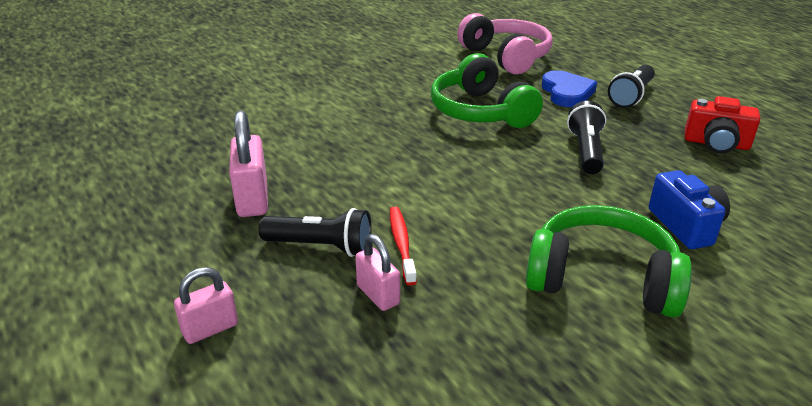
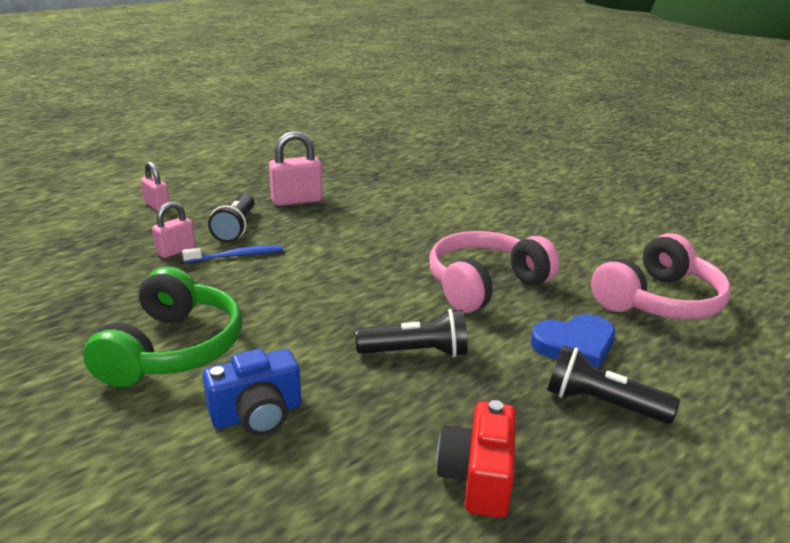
camera: 80 degrees right, 5 degrees down
(401, 244) = (237, 256): red toothbrush -> blue toothbrush
(481, 111) = (485, 285): green headphones -> pink headphones

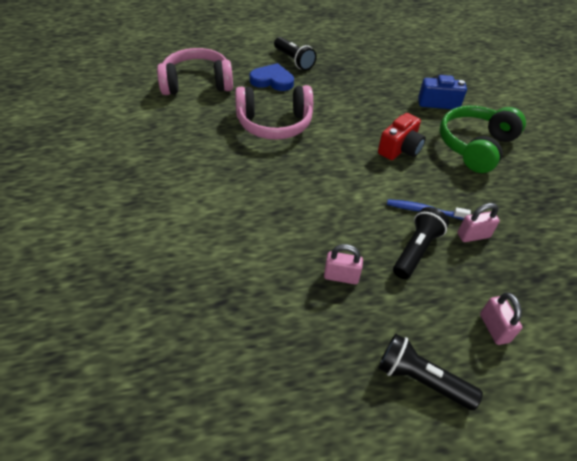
camera: 150 degrees left, 20 degrees up
(297, 200) = (341, 276): pink padlock -> pink padlock, size x0.63
(416, 352) = (350, 102): black flashlight -> black flashlight (421, 379)
(478, 477) = (365, 59): red camera -> red camera (400, 149)

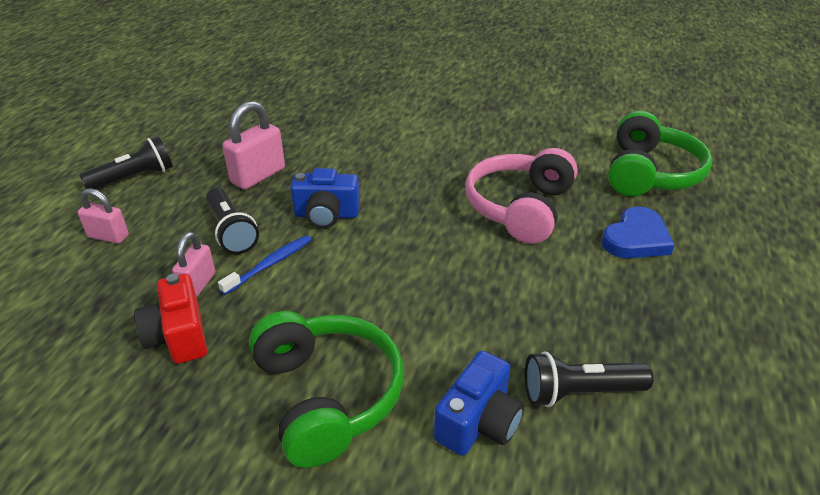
camera: 120 degrees right, 10 degrees down
(197, 83) = (649, 173): pink headphones -> green headphones
(294, 60) = (700, 283): black flashlight -> black flashlight (579, 392)
(341, 276) = (258, 176): pink padlock -> pink padlock, size x1.58
(354, 207) = (326, 215): none -> blue camera
(400, 149) = (389, 299): red camera -> red camera (178, 336)

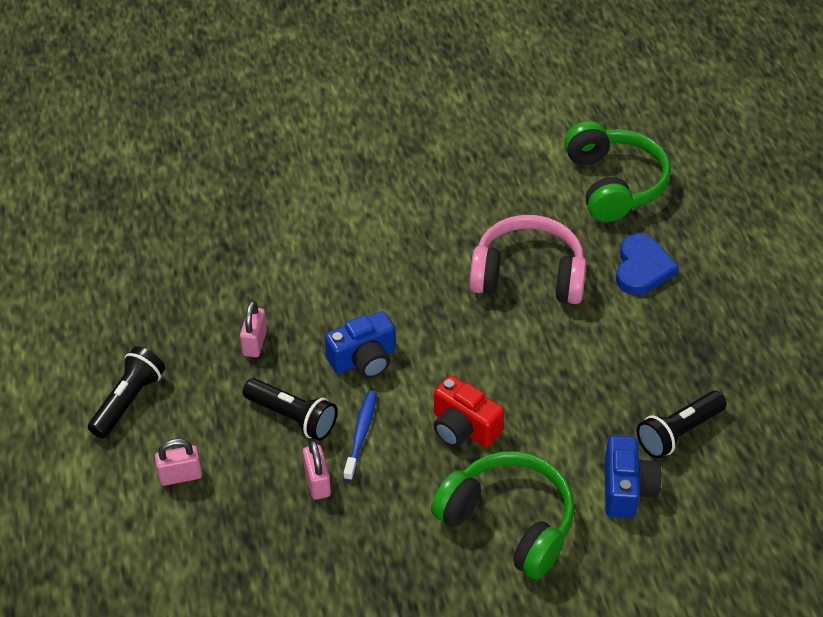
camera: 30 degrees left, 10 degrees up
(178, 336) = (349, 534): red camera -> red camera (463, 428)
(258, 176) = (255, 343): pink padlock -> pink padlock, size x0.63
(520, 208) = (528, 275): pink headphones -> pink headphones turned 105 degrees clockwise

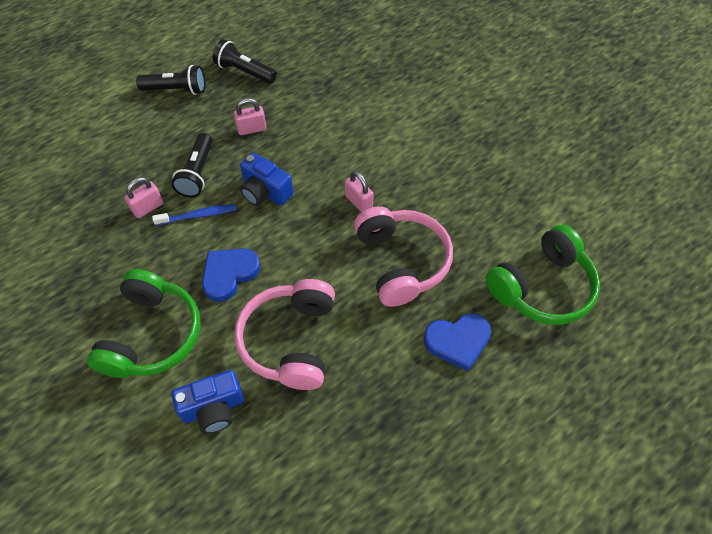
camera: 65 degrees right, 10 degrees up
(180, 476) = (128, 137): pink padlock -> pink padlock (358, 202)
(463, 428) = (229, 274): red camera -> blue heart
(577, 399) = (290, 340): none -> pink headphones
(678, 433) = (288, 430): black flashlight -> black flashlight (244, 72)

